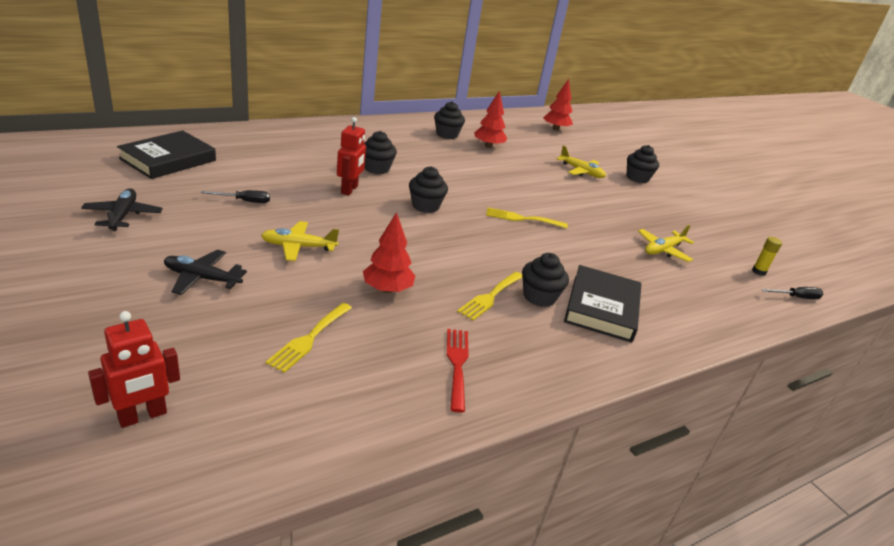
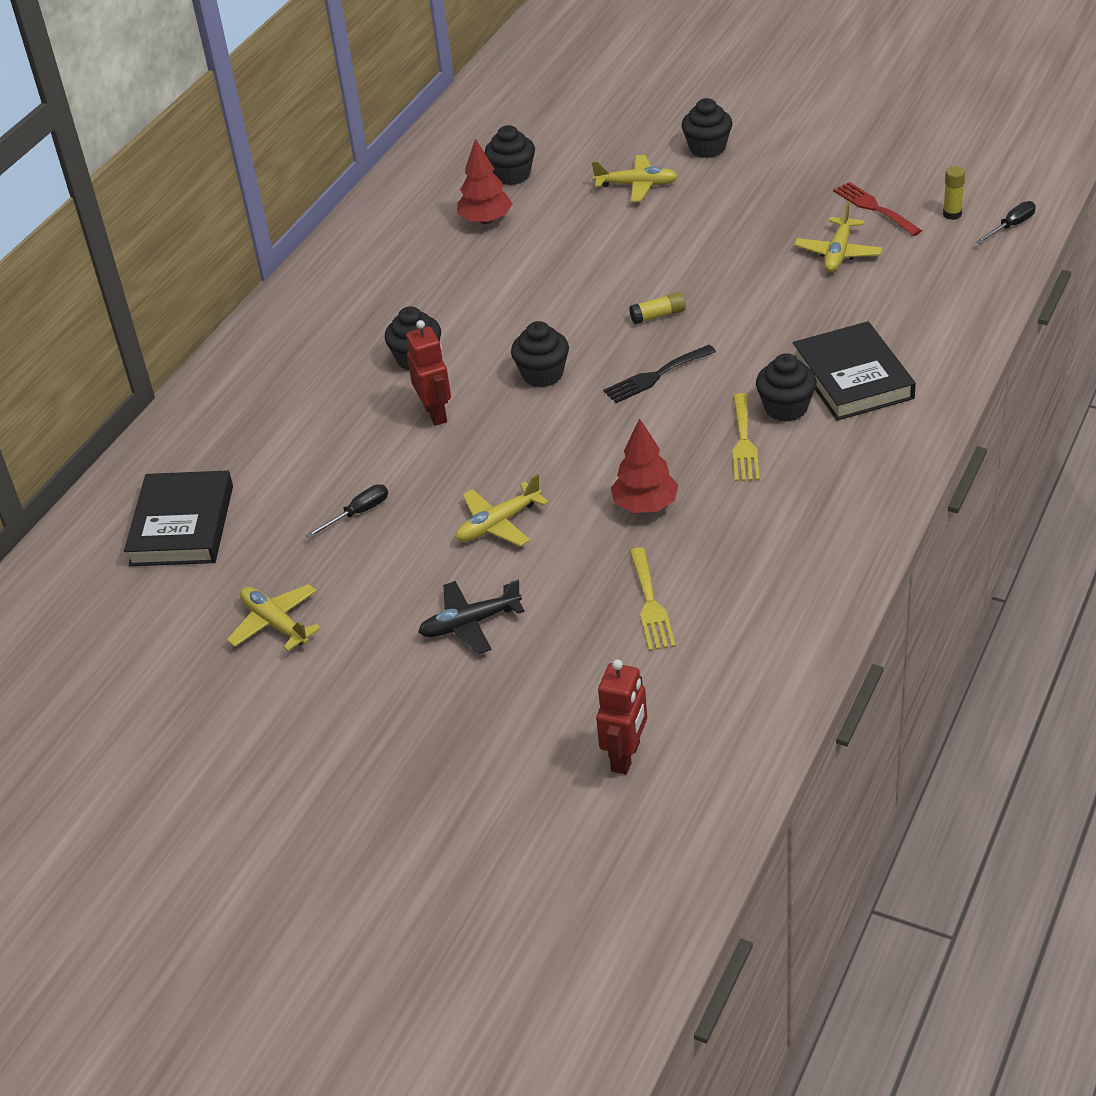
camera: 25 degrees left, 10 degrees up
(123, 215) = (275, 623): black plane -> yellow plane
(447, 134) = (413, 237): black cupcake -> black cupcake (512, 175)
(457, 364) = (798, 532): red fork -> red fork (874, 208)
(483, 240) = (655, 376): none -> black fork
(522, 218) = (658, 315): yellow fork -> yellow glue stick
(555, 129) = (523, 121): red tree -> none

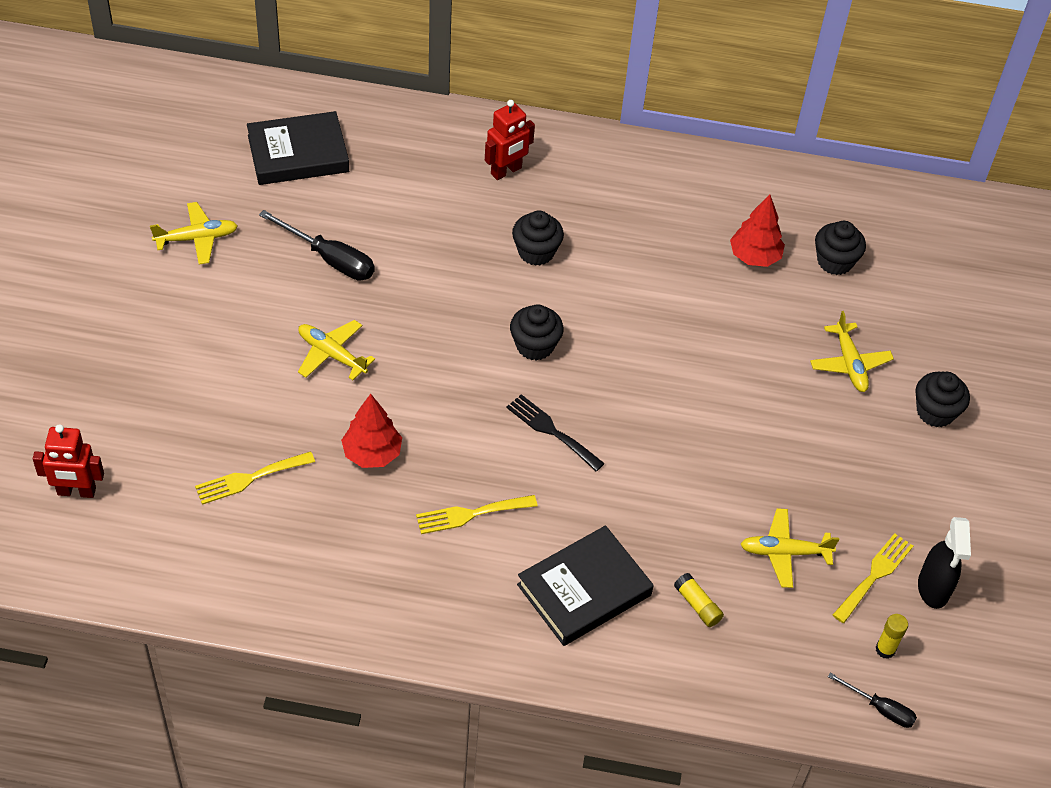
camera: 65 degrees right, 10 degrees up
(275, 623) = (197, 238): yellow plane -> yellow plane turned 45 degrees clockwise
(358, 513) = (329, 259): black screwdriver -> black screwdriver, size x1.68
(435, 413) = (465, 281): red robot -> red robot (506, 171)
(470, 624) = (211, 360): black plane -> none
(658, 315) = (642, 417): yellow glue stick -> yellow glue stick (697, 605)
(786, 408) = (527, 540): black cupcake -> none
(874, 208) = (874, 575): red fork -> yellow fork
(895, 180) = (933, 589): none -> black spray bottle

